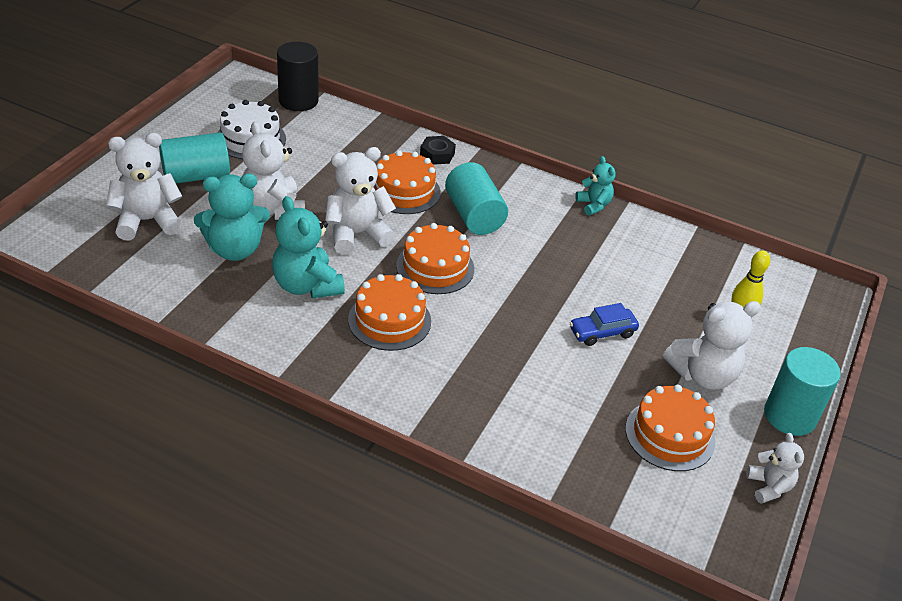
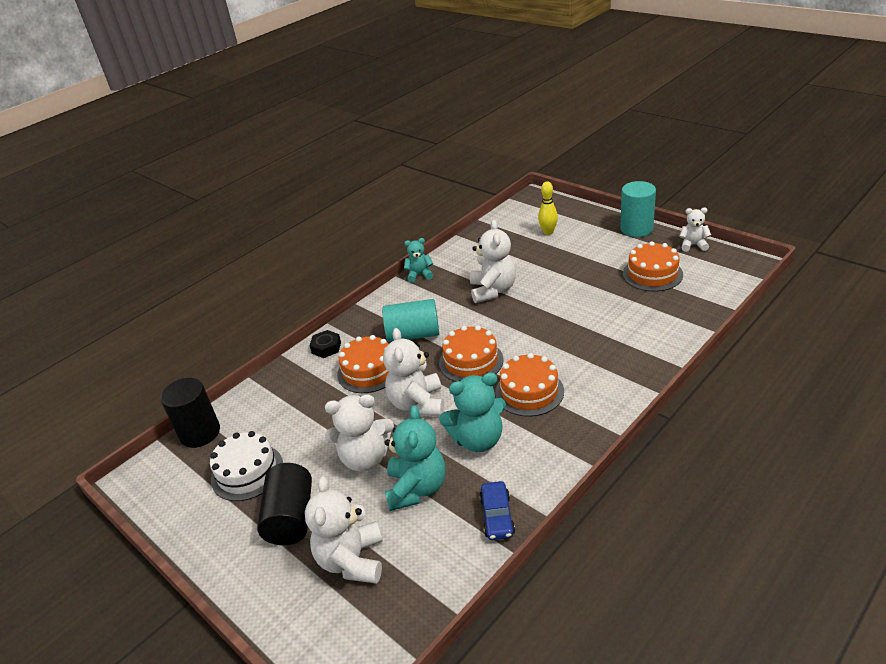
camera: 65 degrees left, 5 degrees down
(196, 176) = (291, 518): turquoise cylinder -> black cylinder
(602, 332) = (556, 288): blue car -> blue car (497, 516)
(703, 375) = (600, 254): white teddy bear -> white teddy bear (493, 290)

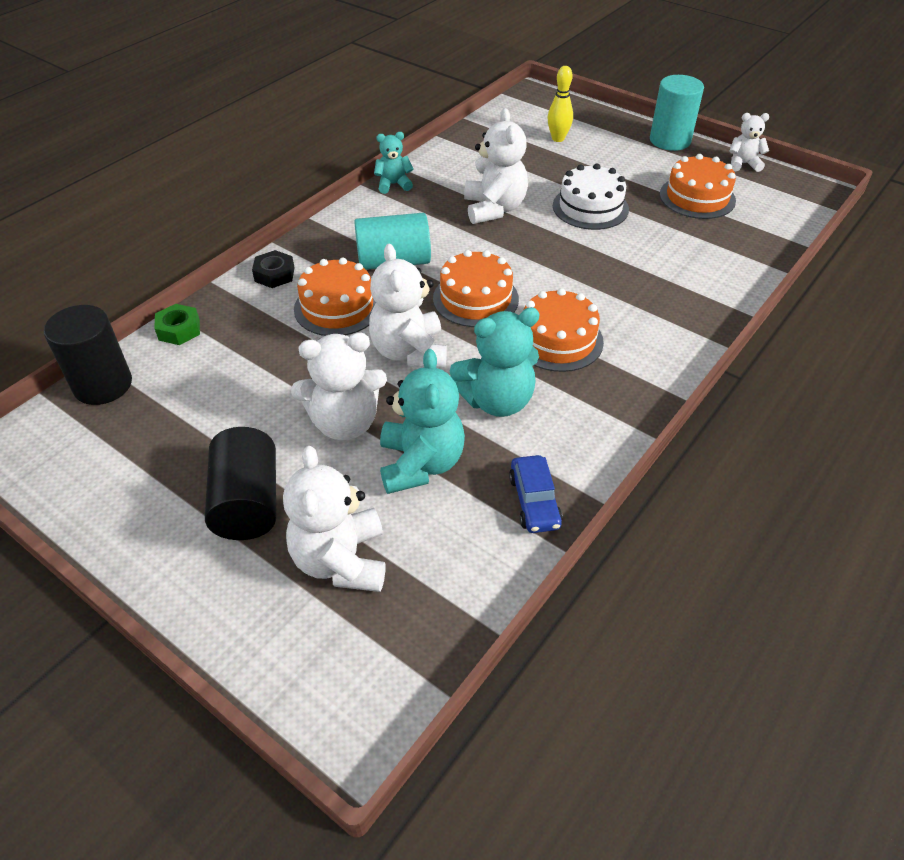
camera: 10 degrees left, 10 degrees up
(247, 472) = (177, 439): white cake -> white cake (590, 207)
(255, 391) = (179, 330): none -> green nut

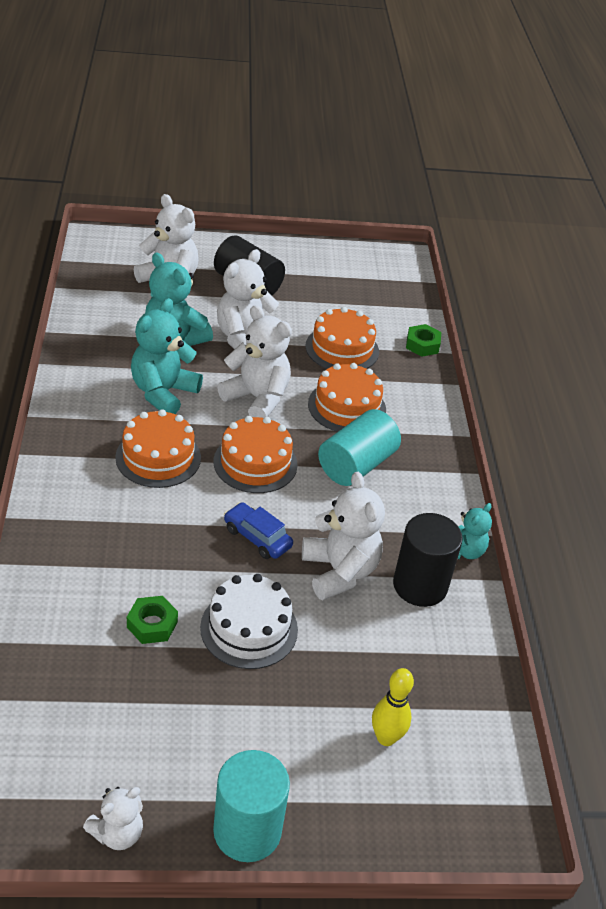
camera: 135 degrees right, 5 degrees down
(103, 385) = (410, 299): black cylinder -> black cylinder (420, 585)
(274, 274) = (425, 410): black nut -> none
(494, 209) = (339, 571): white teddy bear -> white teddy bear turned 150 degrees counterclockwise
(534, 501) = (87, 347): blue car -> blue car (257, 537)
(656, 234) = (152, 624): none -> green nut
(697, 197) = (142, 717): orange cake -> orange cake (342, 349)

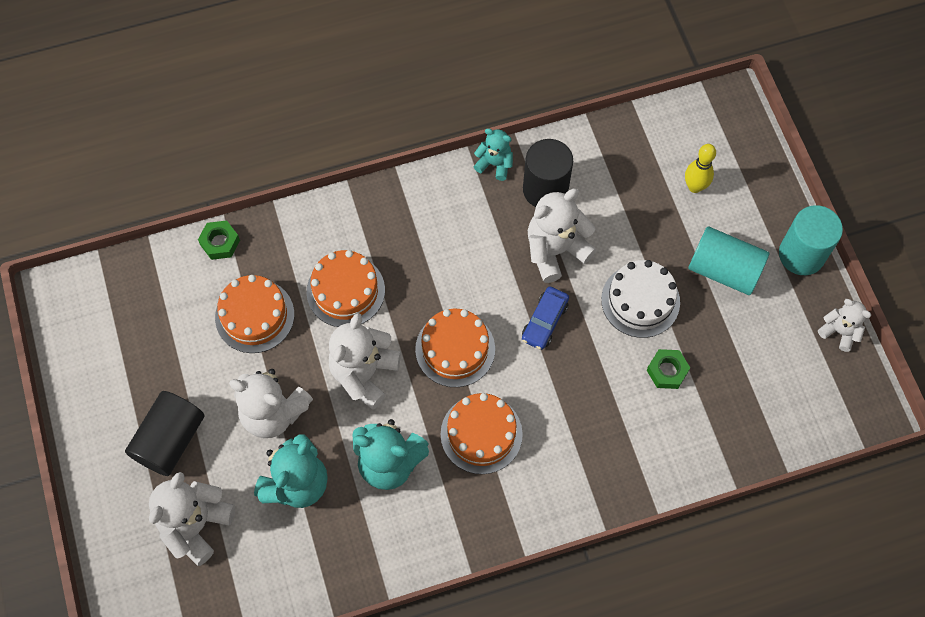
camera: 100 degrees left, 25 degrees up
(356, 465) = (424, 265): turquoise cylinder -> turquoise cylinder (724, 270)

